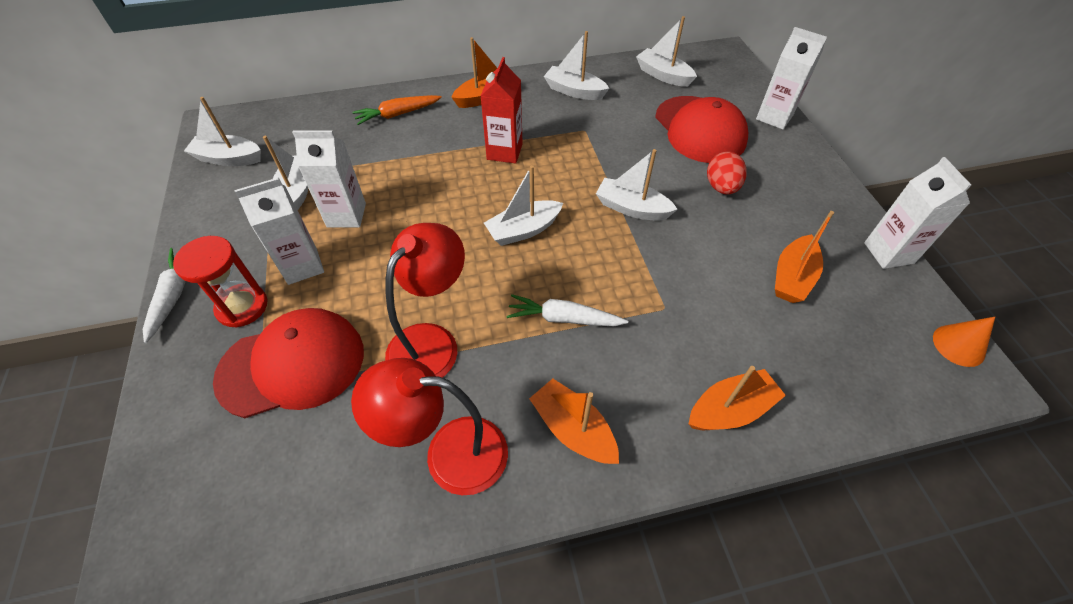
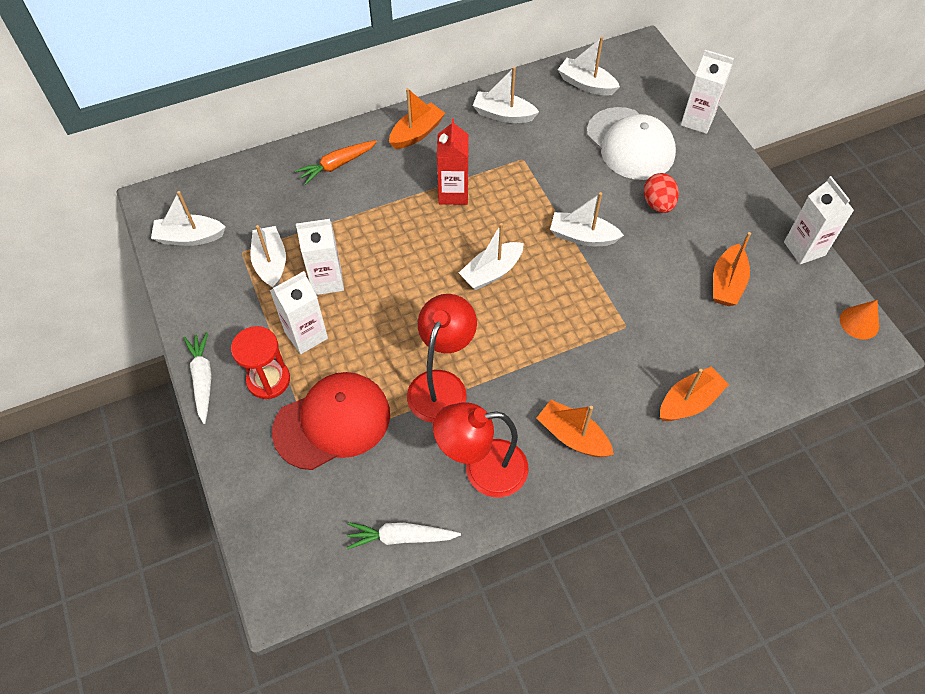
camera: 10 degrees left, 5 degrees up
(564, 318) = (545, 348): white carrot -> white carrot (401, 537)
(700, 129) = (630, 144): red cap -> white cap

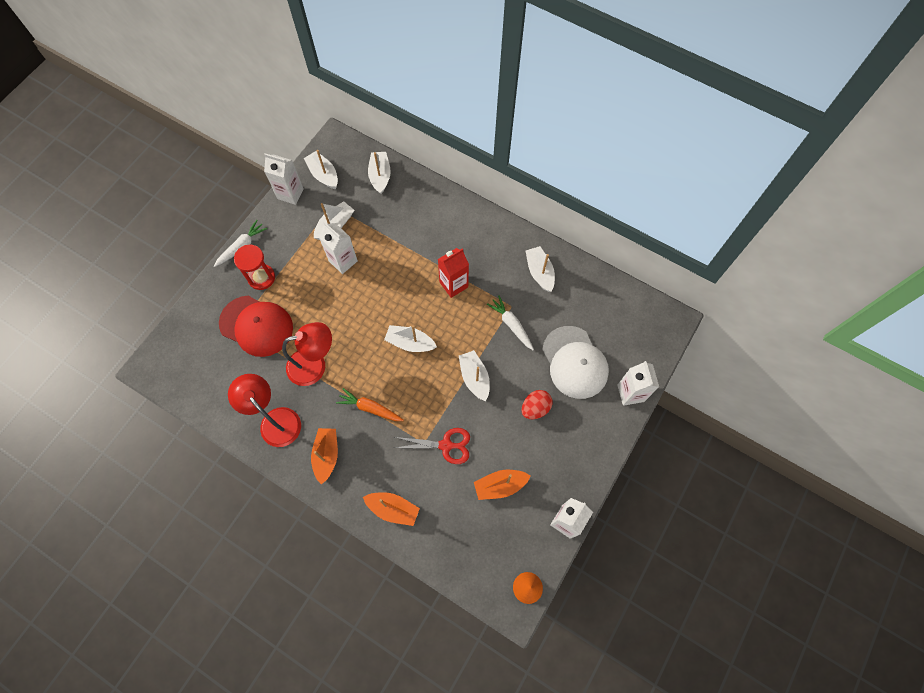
camera: 55 degrees right, 10 degrees up
(306, 335) = (300, 276): white carton -> white carton (290, 194)
(337, 165) = (428, 209): orange carrot -> orange carrot (370, 408)
(401, 537) = (211, 404): white carrot -> white carrot (511, 325)
(416, 133) = (485, 234): orange boat -> none
(586, 84) = (607, 305): white boat -> white boat (380, 176)
(630, 144) = (575, 362): white cap -> white cap turned 45 degrees counterclockwise
(645, 307) = (446, 445): none -> red scissors

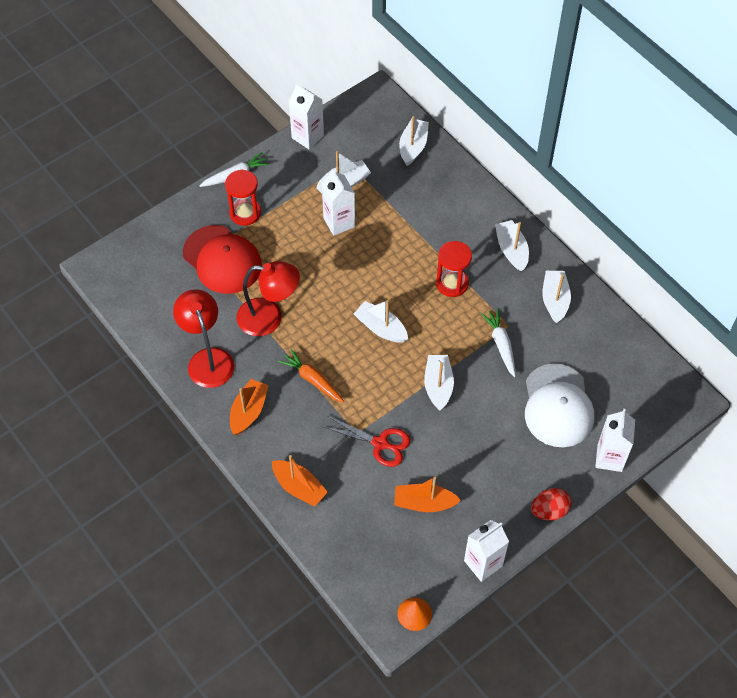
camera: 20 degrees right, 10 degrees down
(323, 175) = (351, 127): white boat -> white boat (511, 250)
(453, 284) = (452, 283): red carton -> red hourglass
(535, 408) = (494, 438): red egg -> red egg (549, 511)

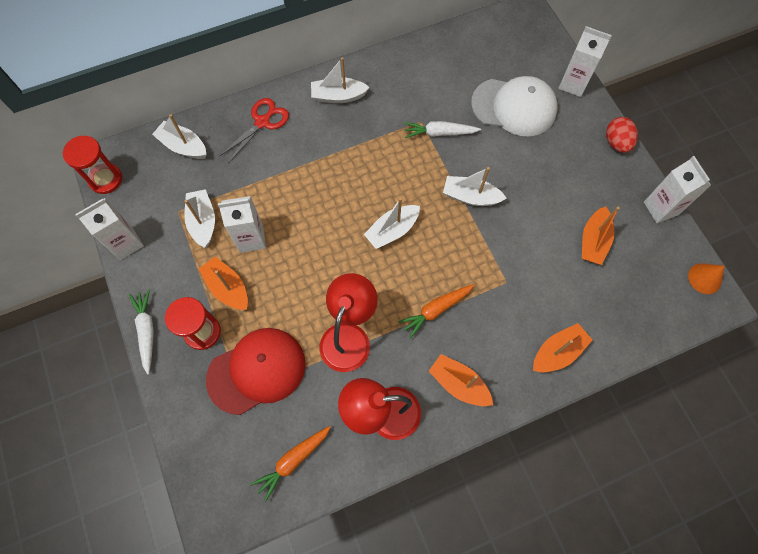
camera: 75 degrees left, 10 degrees up
(155, 305) = (293, 460): none -> orange carrot
(288, 219) = (228, 288): none -> orange boat
(380, 443) = (522, 264): red scissors -> red scissors (262, 122)
(452, 283) = (360, 155): red hourglass -> red hourglass (105, 179)
(555, 300) = (404, 78): white boat -> none

